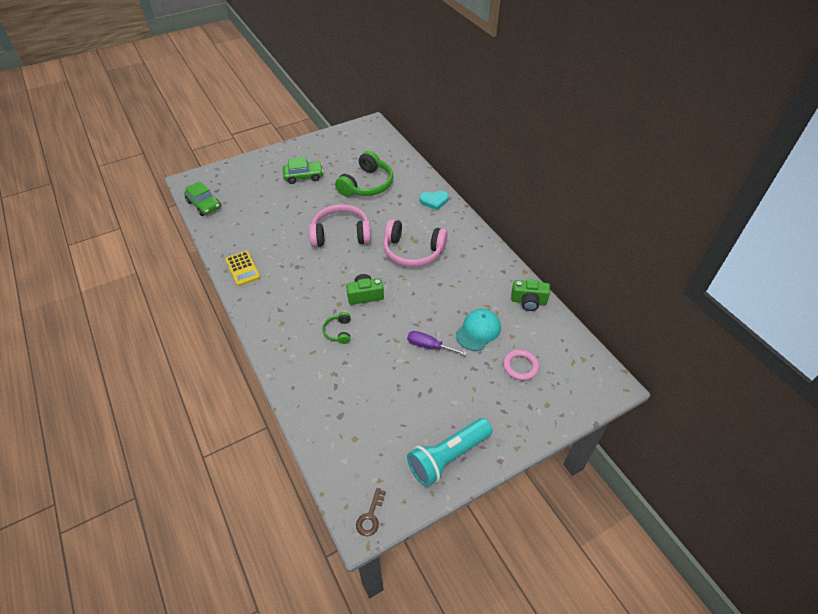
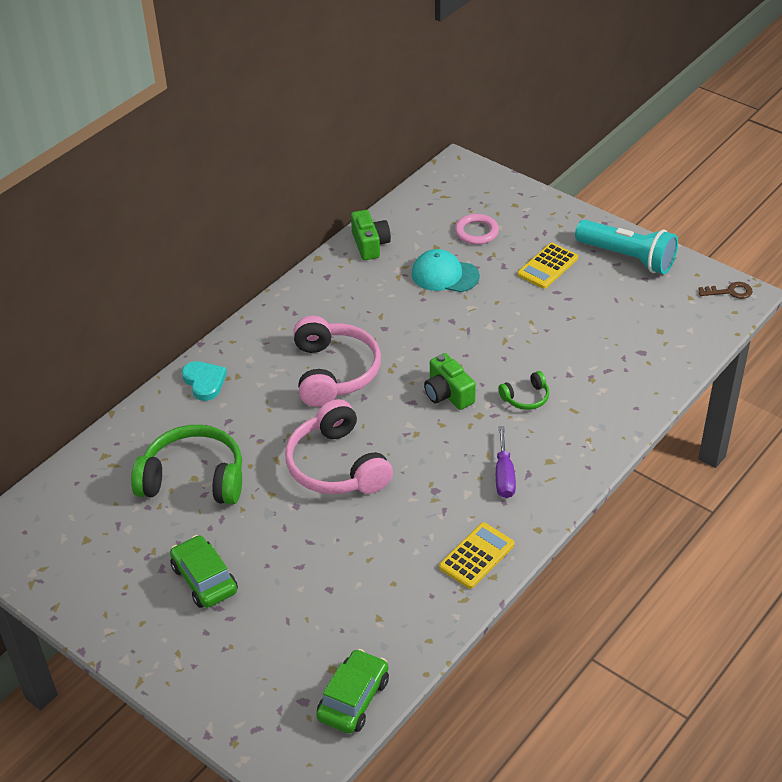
camera: 110 degrees left, 5 degrees down
(429, 346) = (495, 309): purple screwdriver -> purple screwdriver (504, 475)
(461, 396) = (547, 266): none -> yellow calculator

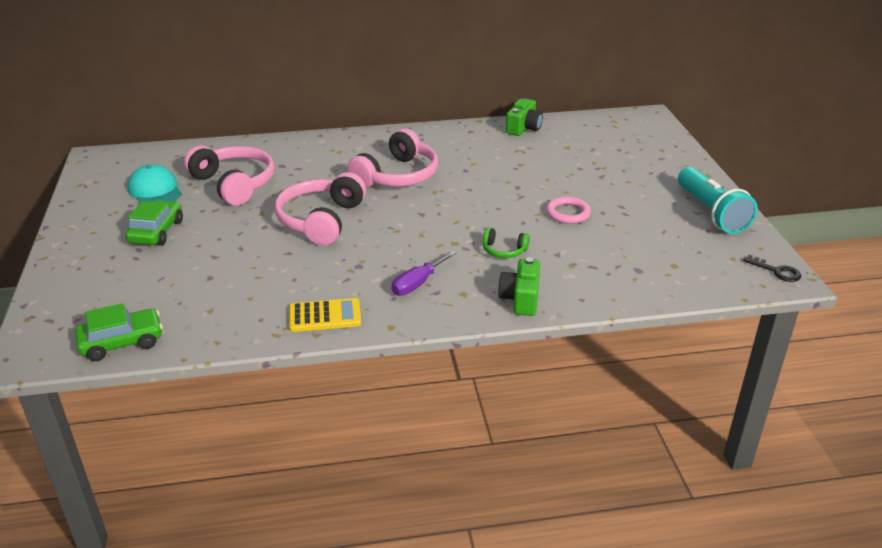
camera: 40 degrees right, 10 degrees down
(194, 478) = (234, 184): green headphones -> pink headphones
(204, 382) = (316, 145): turquoise heart -> none
(444, 275) = (550, 163): turquoise cap -> turquoise cap (155, 190)
(448, 394) = (452, 221): green camera -> green camera (520, 299)
(476, 232) = (609, 151): pink ring -> pink ring (568, 213)
(547, 266) = (636, 190): yellow calculator -> none
(730, 292) = (777, 271): brown key -> black key

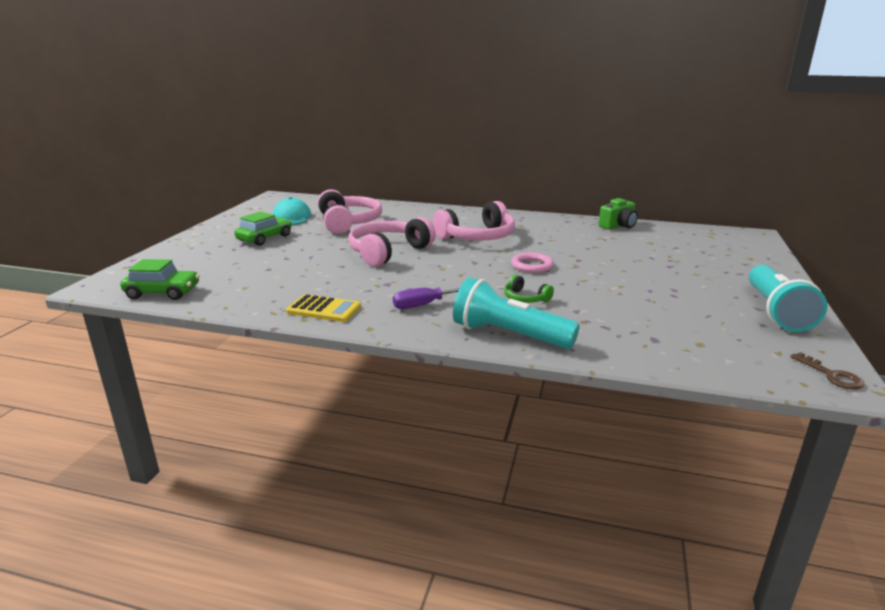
camera: 25 degrees right, 10 degrees down
(520, 299) = (509, 335): green camera -> turquoise flashlight
(568, 213) = (612, 285): pink ring -> pink ring (532, 266)
(777, 271) = (831, 375): black key -> brown key

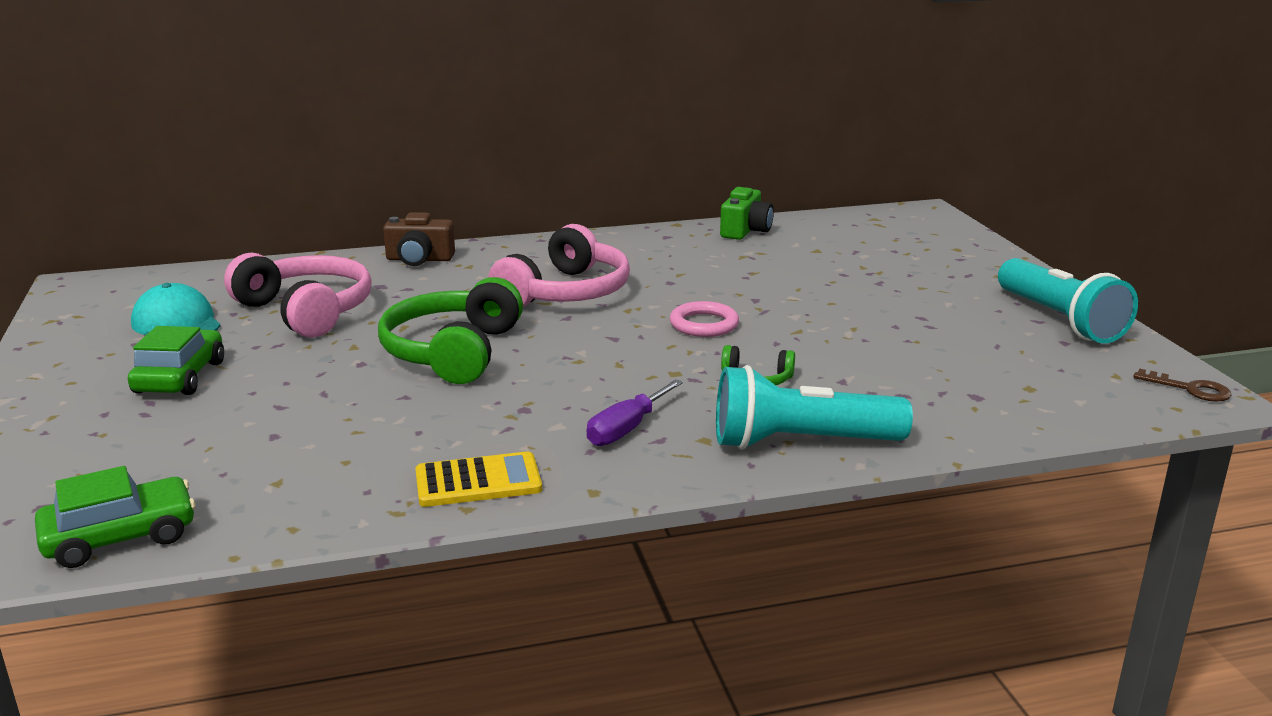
camera: 30 degrees left, 0 degrees up
(388, 252) = (452, 352): pink headphones -> green headphones
(426, 210) = (419, 259): none -> brown camera

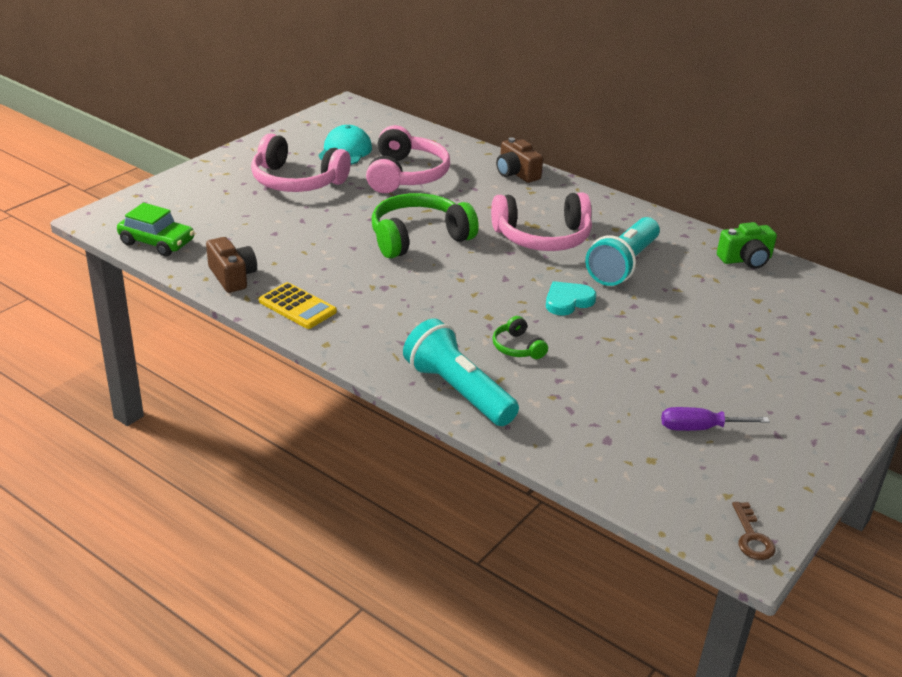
camera: 50 degrees right, 10 degrees up
(180, 377) = (296, 181): green car -> pink headphones
(326, 505) = (232, 277): none -> brown camera
(626, 429) = (401, 327): purple screwdriver -> purple screwdriver (699, 428)
(704, 324) = (568, 301): pink ring -> turquoise heart
(1060, 320) = (793, 445): turquoise flashlight -> turquoise flashlight (623, 265)

